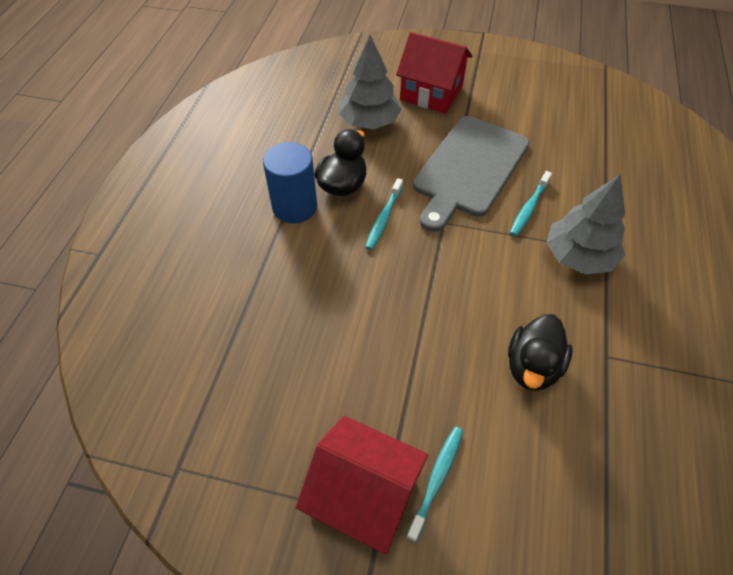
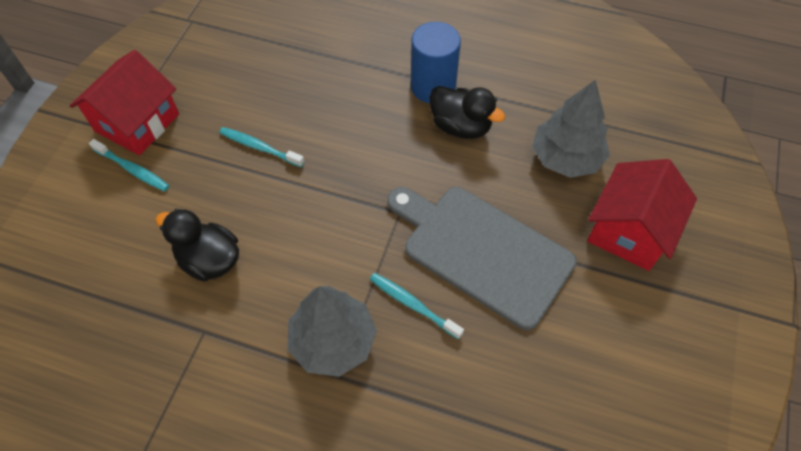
camera: 95 degrees right, 5 degrees up
(384, 218) = (410, 159): turquoise toothbrush -> turquoise toothbrush (260, 147)

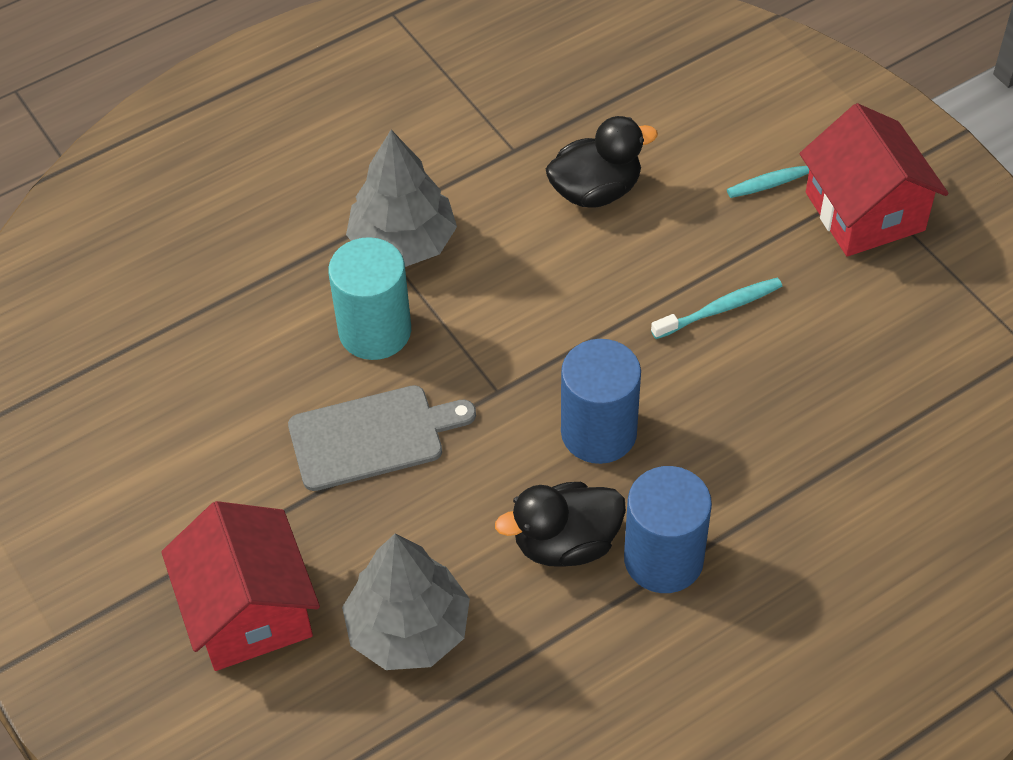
camera: 130 degrees right, 5 degrees down
(385, 152) = (598, 432): none -> blue cylinder
(413, 305) = (375, 331): turquoise toothbrush -> turquoise cylinder
(482, 251) = (372, 437): grey cutting board -> grey cutting board, size x0.65

